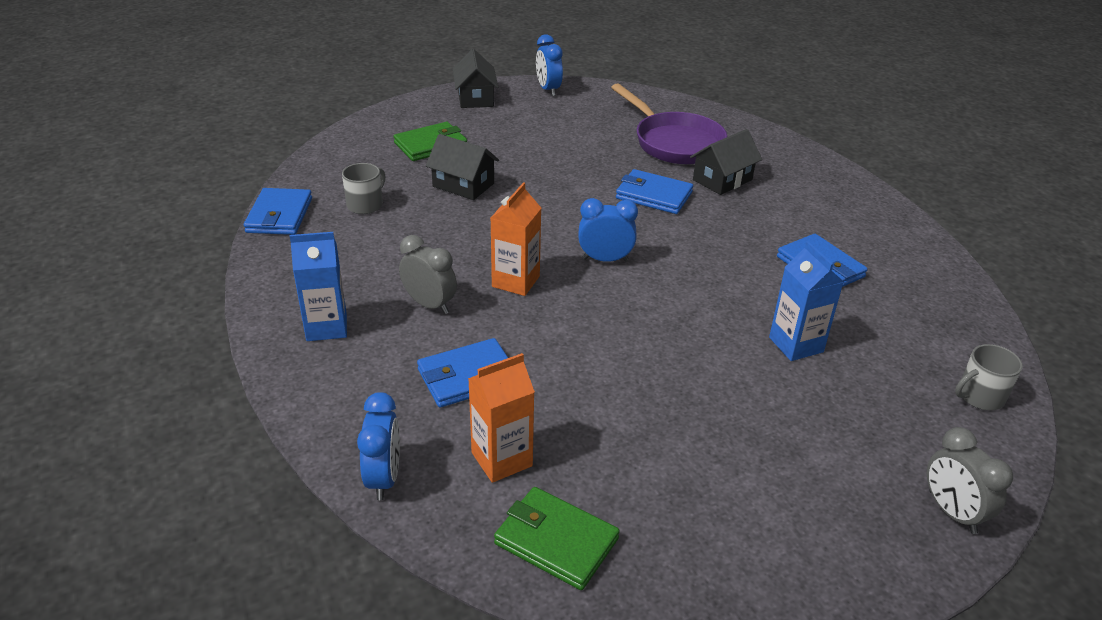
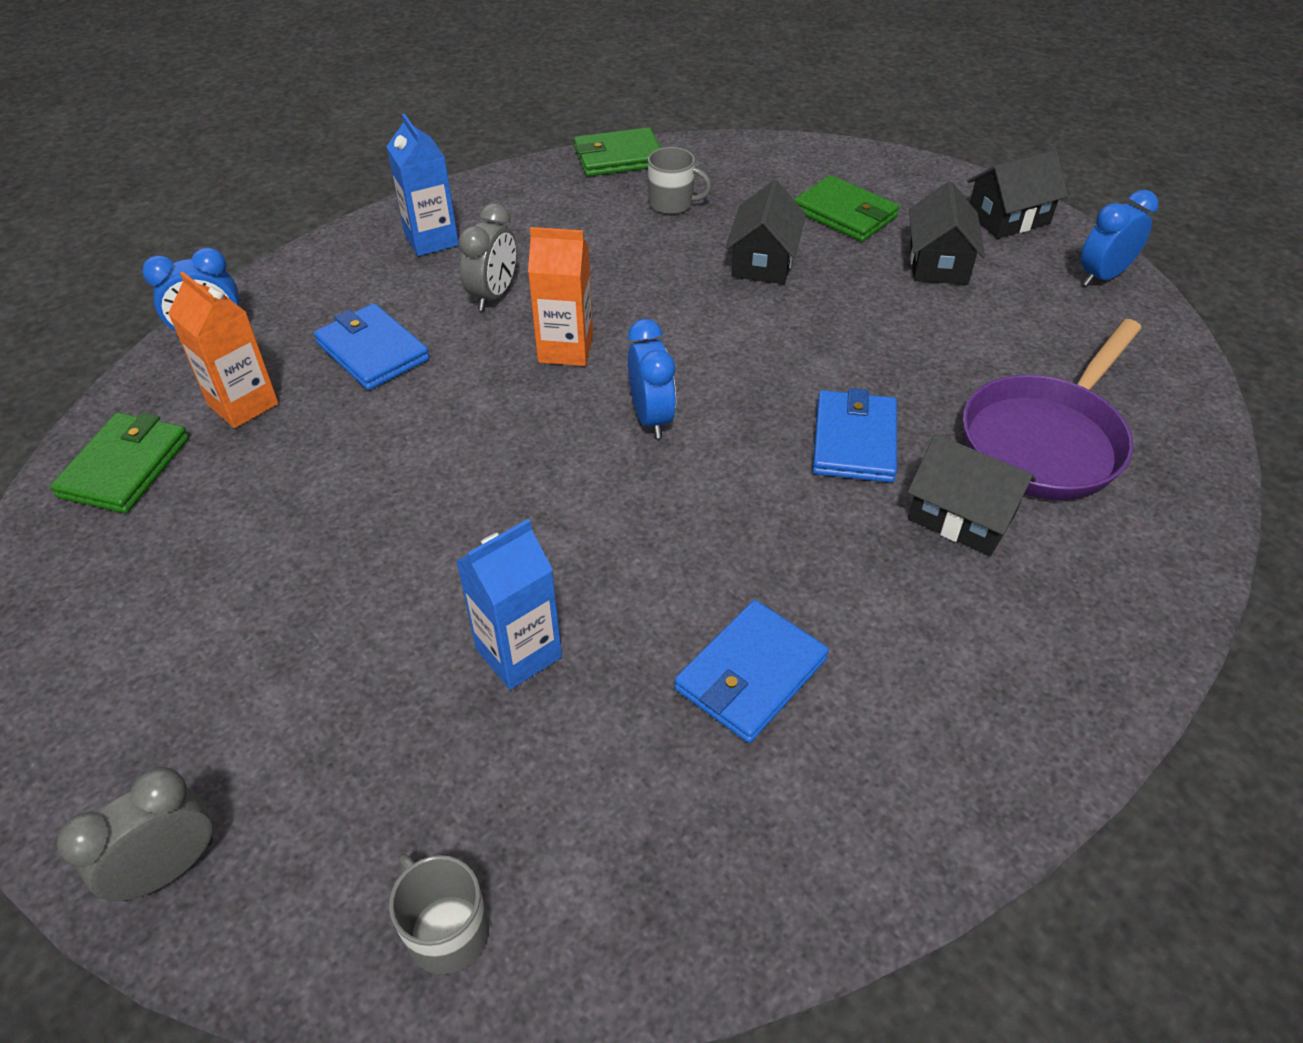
camera: 75 degrees right, 10 degrees up
(279, 215) = (618, 157): blue wallet -> green wallet
(505, 129) = (938, 263): none -> black house

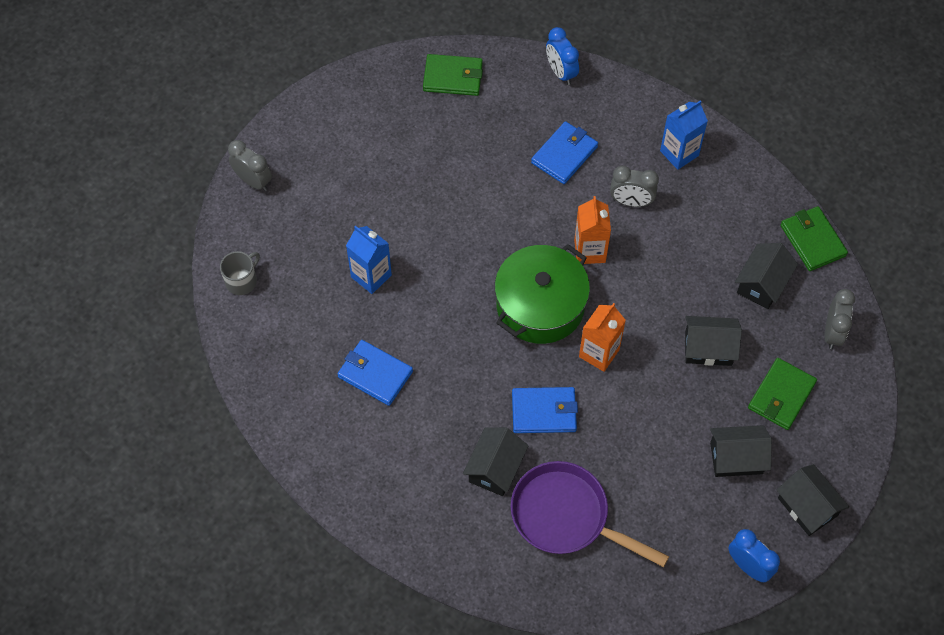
camera: 80 degrees right, 15 degrees up
(243, 404) = (508, 109): orange carton -> orange carton (599, 353)
(651, 418) = (540, 305): blue clock -> green pot
(672, 203) = (762, 284): grey mug -> black house
(758, 164) = (832, 333): none -> grey clock

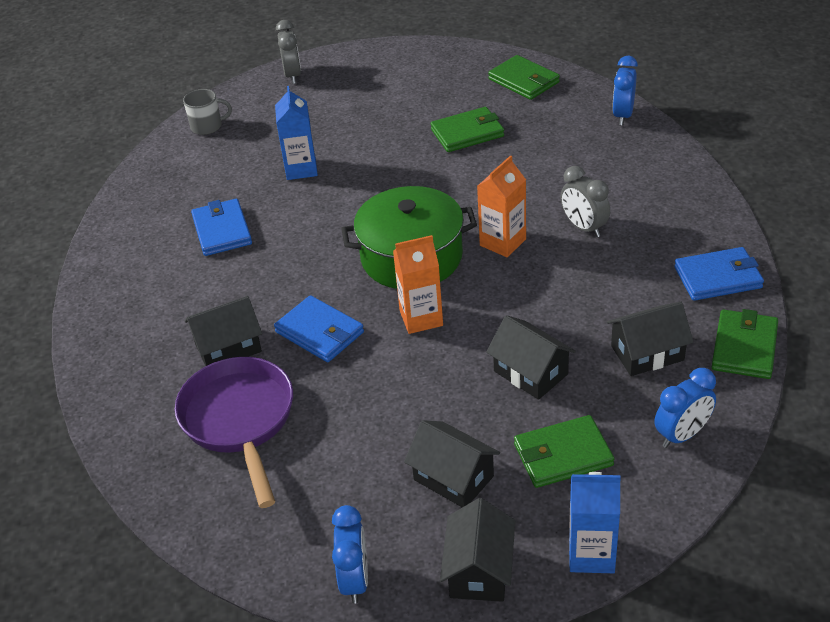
camera: 45 degrees right, 20 degrees down
(463, 160) = (467, 133): none -> green wallet
(564, 154) = (560, 168): blue wallet -> blue wallet (718, 277)
(679, 153) = (673, 216): blue carton -> blue carton (591, 554)
(832, 333) = (682, 435): grey clock -> blue clock

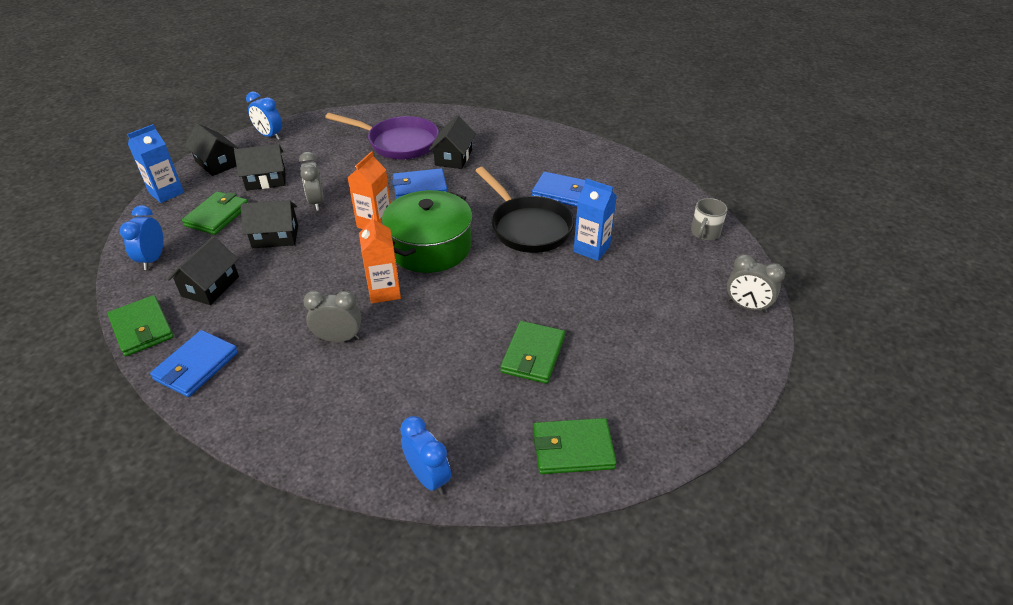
camera: 125 degrees right, 0 degrees up
(308, 219) = (527, 227): none -> black pan
(440, 392) = (316, 202): none -> grey clock

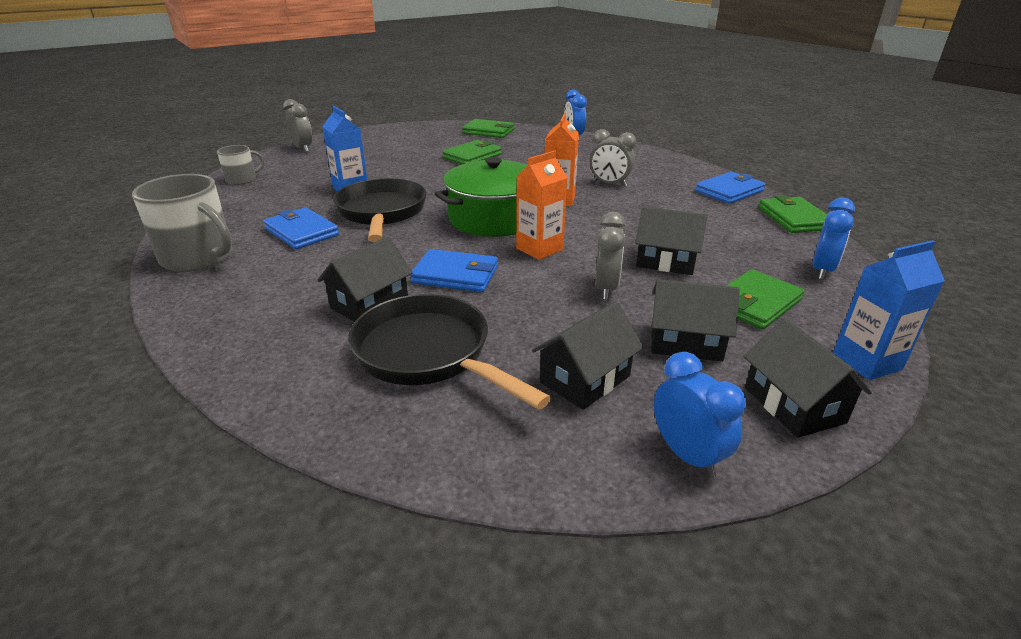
camera: 155 degrees left, 10 degrees down
(210, 286) = (736, 234): black house -> black house (585, 379)
(398, 143) = (429, 354): purple pan -> black pan
(593, 157) = (198, 258): none -> grey mug

